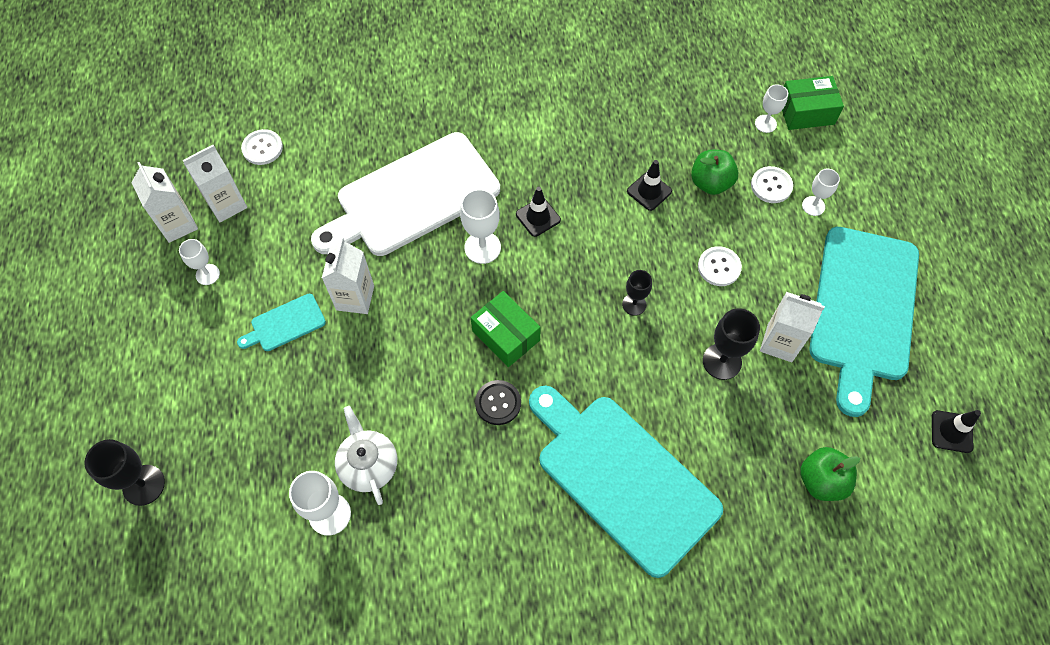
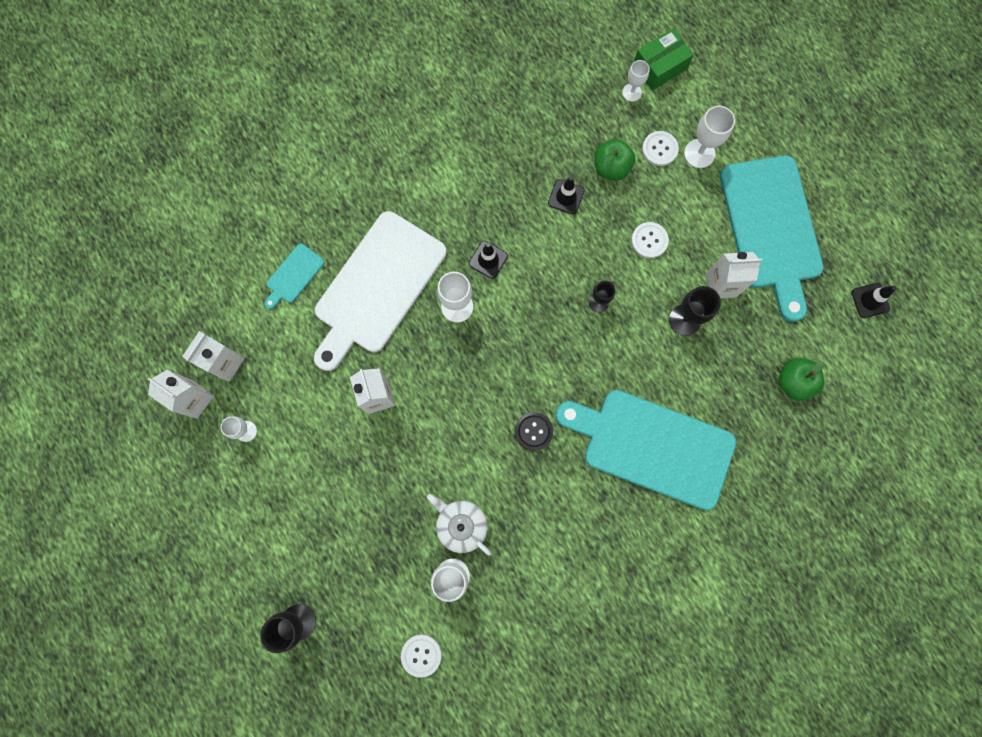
camera: 25 degrees left, 15 degrees up
(262, 148) = (225, 298): white button -> white button (421, 655)
(285, 324) = (334, 444): turquoise cutting board -> turquoise cutting board (293, 275)
(506, 335) = (512, 373): green box -> none
(813, 206) = (699, 153): white goblet -> white goblet, size x1.56

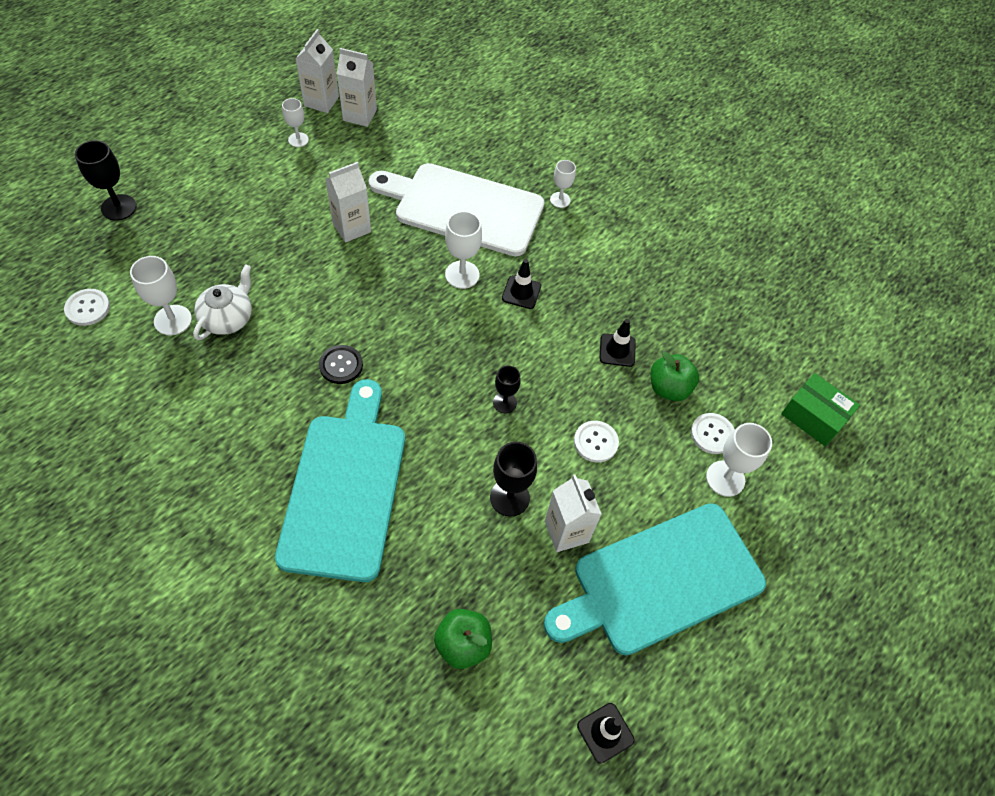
camera: 70 degrees right, 20 degrees down
(293, 275) = (456, 146): turquoise cutting board -> none
(632, 92) = (768, 393): white goblet -> white goblet (560, 200)

